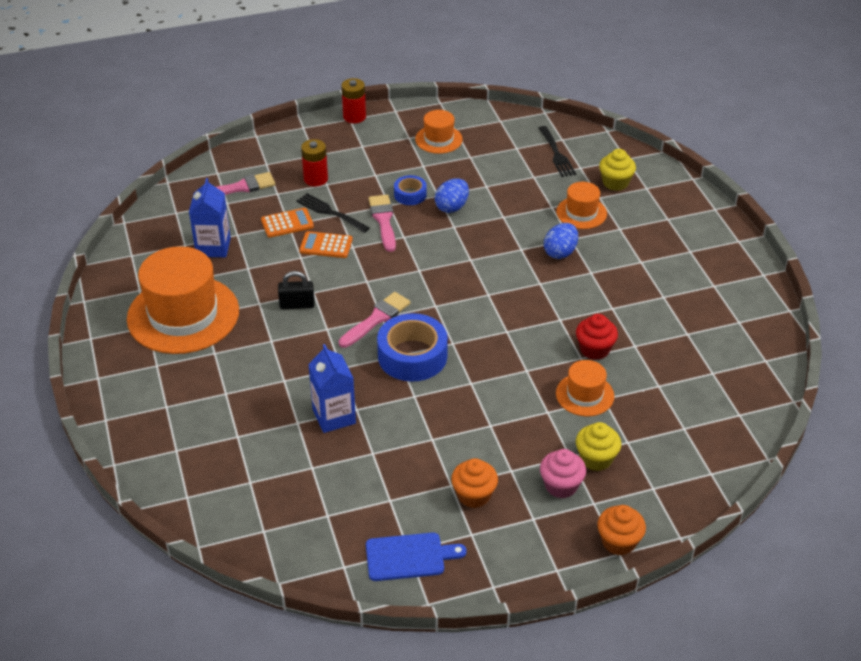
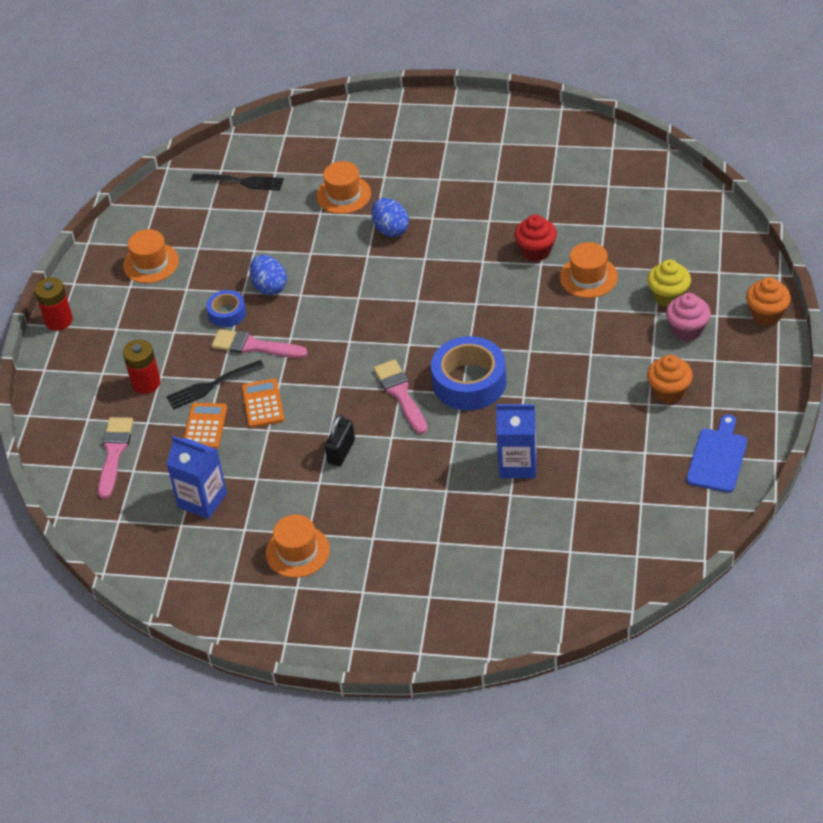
camera: 60 degrees left, 5 degrees up
(183, 315) = (297, 551): orange hat -> orange hat, size x0.49
(326, 245) = (263, 404): orange calculator -> orange calculator turned 135 degrees clockwise
(615, 183) = (316, 155): yellow cupcake -> none

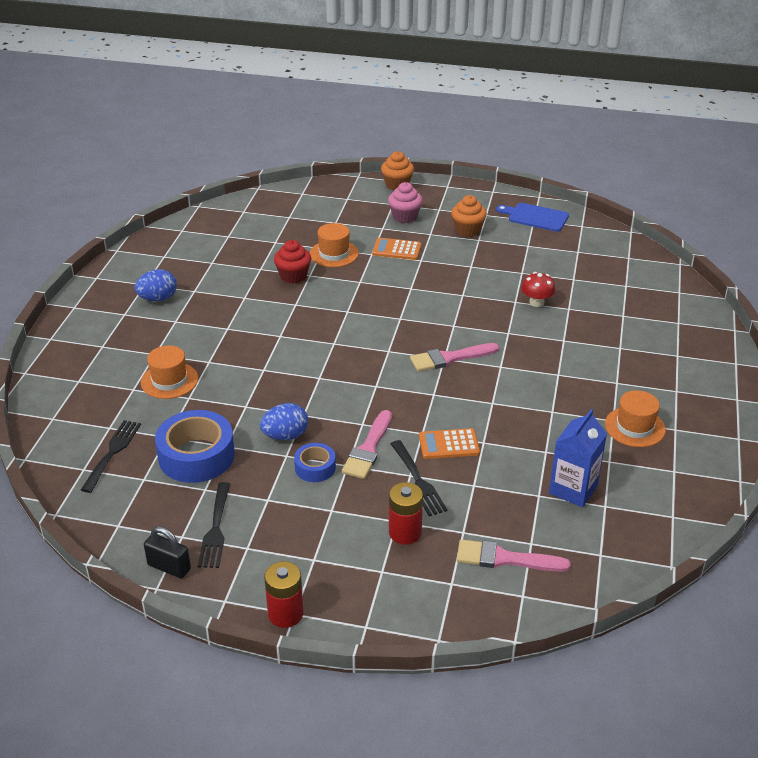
camera: 90 degrees left, 10 degrees down
(151, 263) = (215, 529): orange hat -> black fork
(205, 426) = (474, 486): orange calculator -> orange calculator (396, 250)
(341, 451) = (516, 396): black padlock -> black padlock (169, 567)
(391, 229) = (233, 353): blue egg -> blue egg (158, 298)
(469, 382) = (441, 320): blue tape -> blue tape (196, 456)
(518, 464) = (536, 302): blue carton -> red mushroom
(668, 296) = (367, 221): yellow cupcake -> none

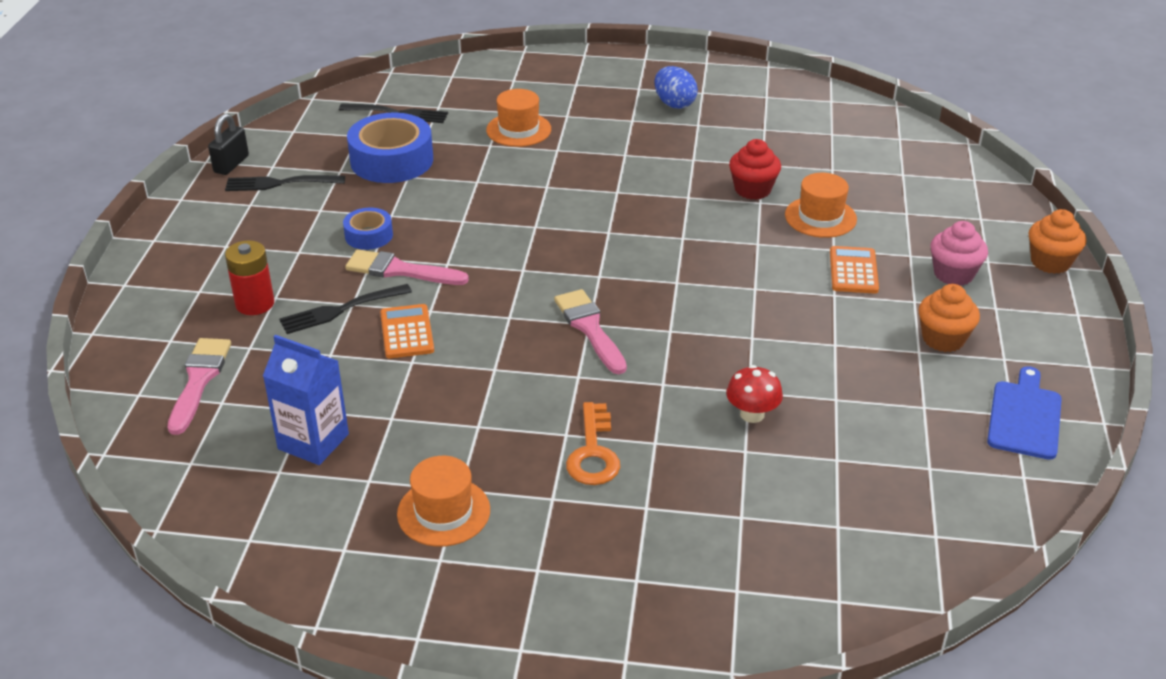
camera: 85 degrees right, 0 degrees up
(285, 436) = (424, 211): blue egg -> none
(285, 614) = (154, 234): red battery -> none
(575, 364) = (593, 452): none -> orange key

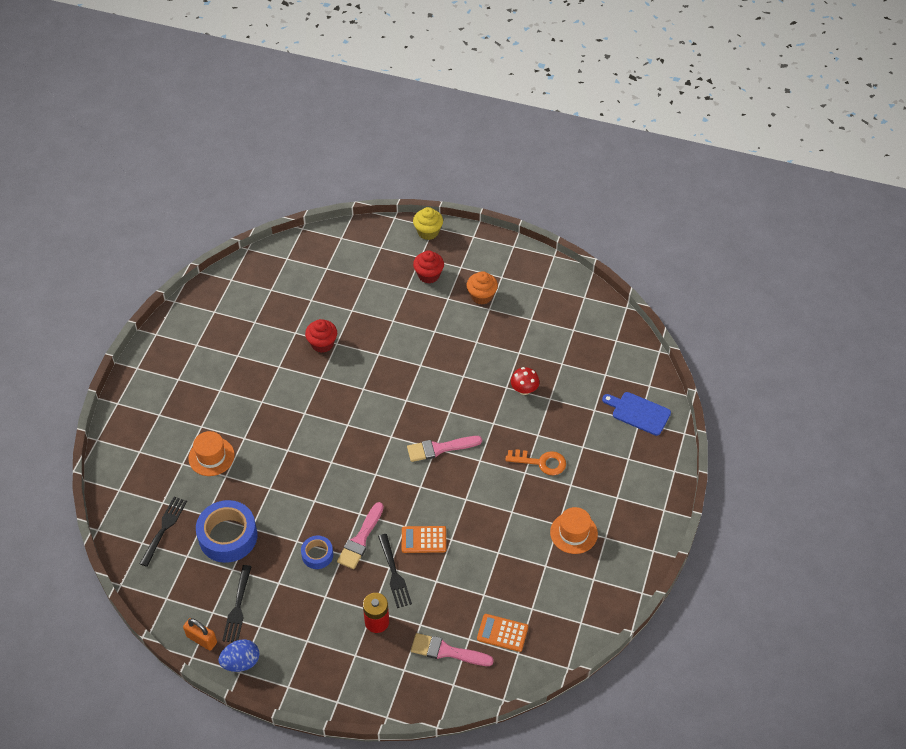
camera: 80 degrees left, 15 degrees up
(231, 164) = (202, 639): black padlock -> orange padlock
(313, 441) = (511, 591): blue carton -> none
(674, 104) = (206, 363): blue egg -> blue egg (241, 662)
(820, 217) = (360, 318): orange hat -> none
(853, 271) = (415, 317): orange calculator -> orange calculator (502, 633)
(953, 274) = (428, 275): pink cupcake -> red cupcake
(1025, 417) = (545, 283): blue cutting board -> blue cutting board (638, 412)
(1050, 262) = (428, 232): orange cupcake -> yellow cupcake

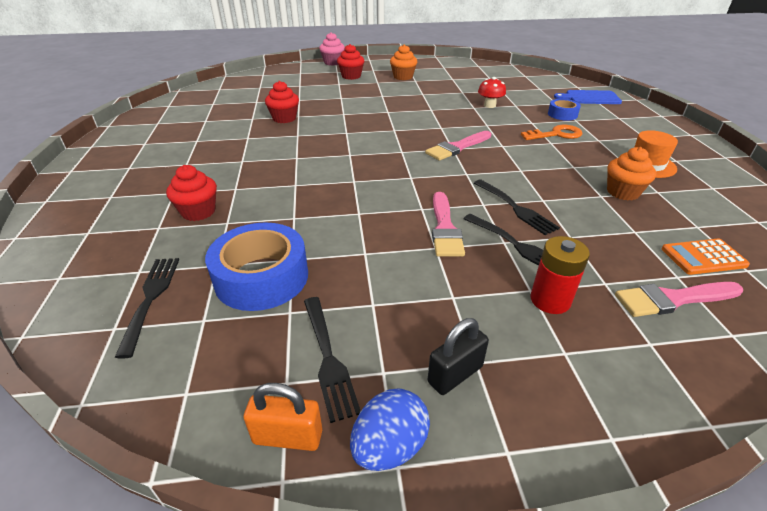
camera: 25 degrees left, 15 degrees down
(211, 456) = (198, 212): orange hat -> red cupcake
(292, 642) = (455, 374): none -> black padlock
(317, 555) = (404, 258): blue tape -> blue tape (562, 114)
(423, 539) = (515, 208): orange calculator -> black fork
(428, 232) = (333, 62): yellow cupcake -> pink cupcake
(518, 555) = (623, 192): none -> orange cupcake

